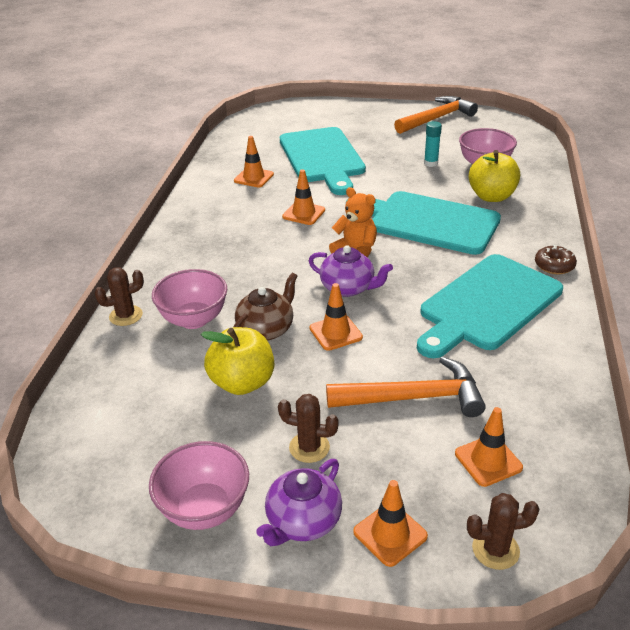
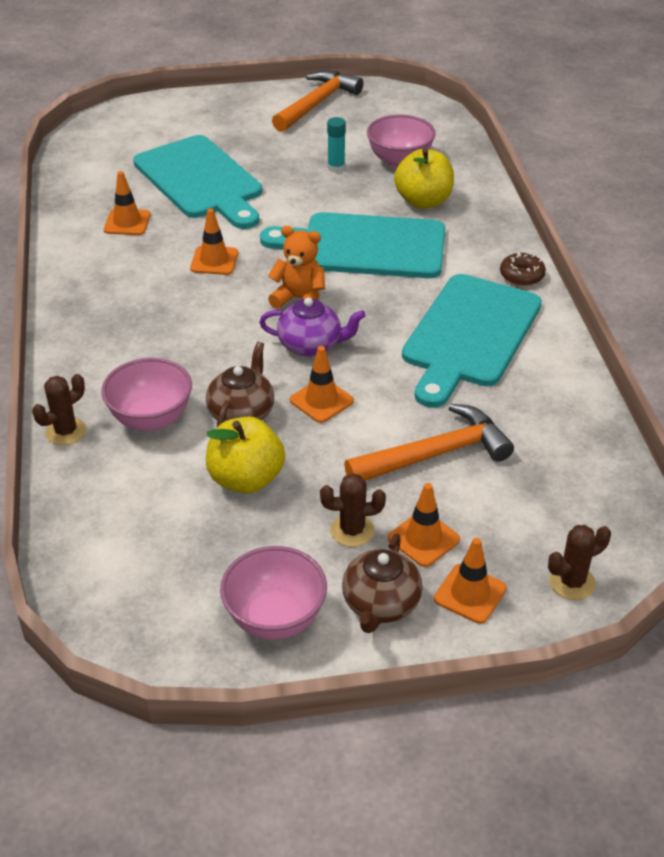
camera: 20 degrees left, 5 degrees up
(302, 521) = (380, 604): purple teapot -> brown teapot
(488, 460) = (533, 501): orange traffic cone -> orange traffic cone (423, 539)

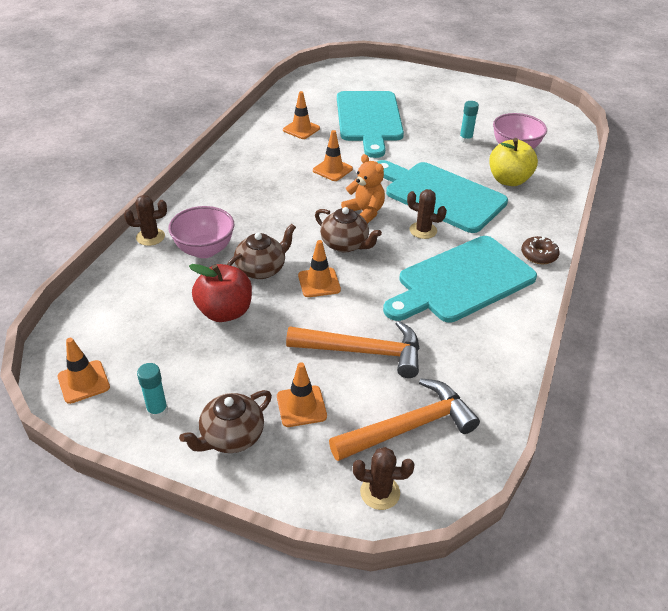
camera: 30 degrees right, 0 degrees up
(246, 479) = (225, 312): yellow apple -> red apple
(275, 618) = (157, 411): pink bowl -> turquoise glue stick
(311, 345) = (345, 244): purple teapot -> brown teapot
(317, 103) = (489, 96): orange hammer -> orange hammer (409, 427)
(352, 530) = (259, 377): brown cactus -> brown cactus (423, 230)
(470, 594) = (298, 461): orange traffic cone -> orange traffic cone (83, 382)

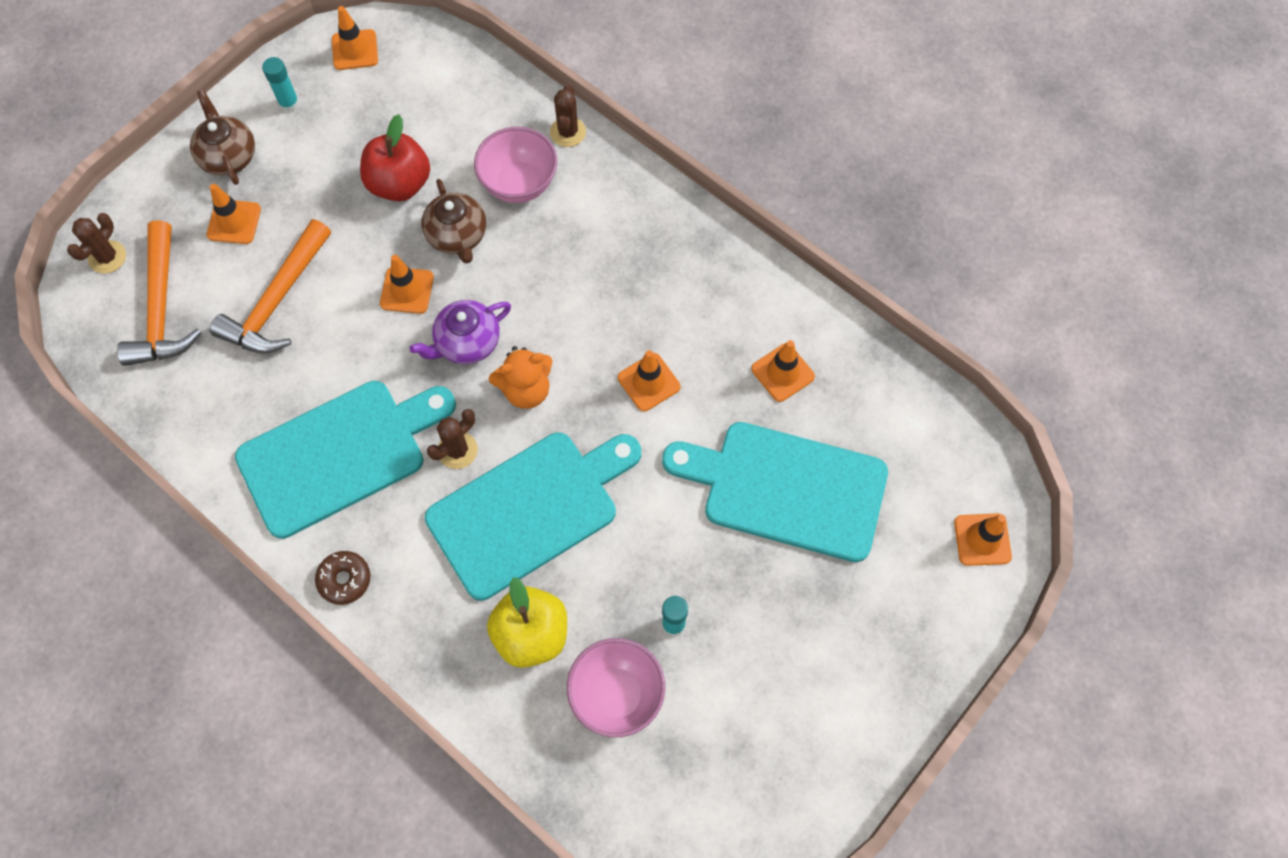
camera: 110 degrees right, 25 degrees up
(345, 244) = (467, 343): brown teapot -> purple teapot
(359, 70) = (982, 539): none -> orange traffic cone
(462, 281) = (339, 454): turquoise cutting board -> turquoise cutting board turned 75 degrees clockwise

